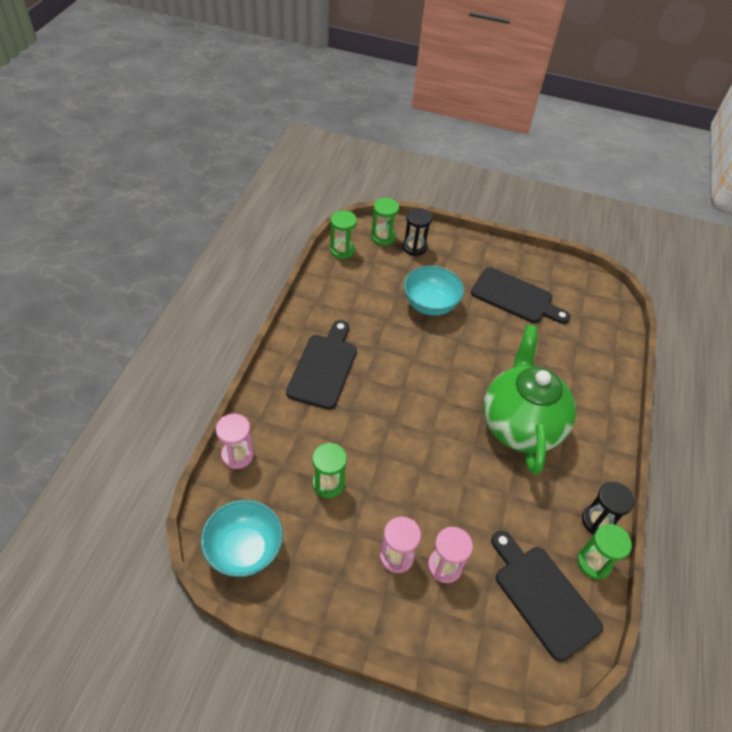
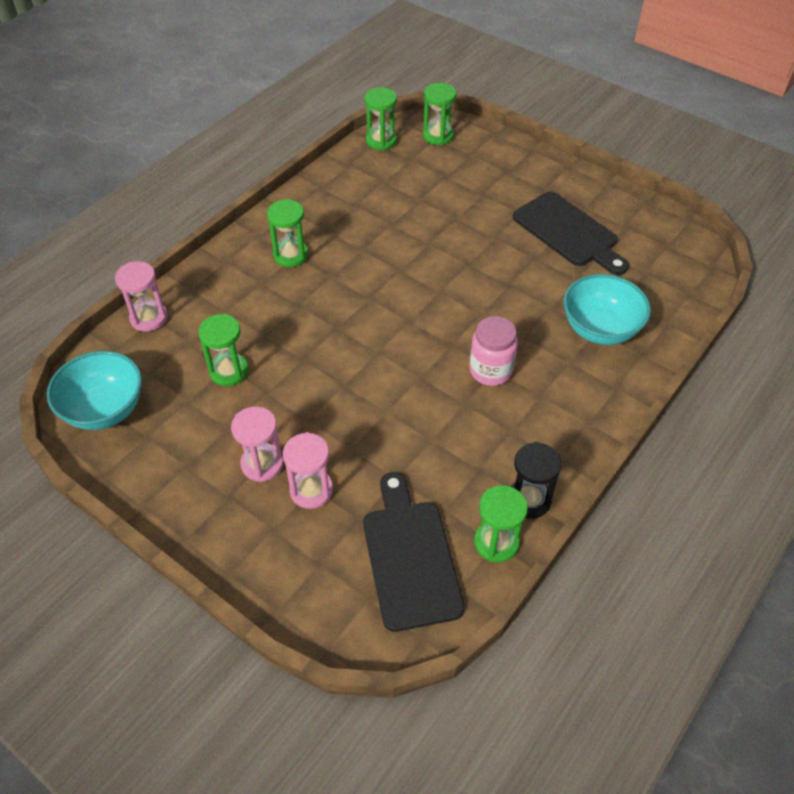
camera: 25 degrees right, 0 degrees up
(324, 367) = (291, 255): black cutting board -> green hourglass
(414, 247) = (470, 153): black hourglass -> none
(430, 304) = (454, 218): turquoise bowl -> turquoise bowl (600, 329)
(520, 425) = (490, 370): green teapot -> pink jar

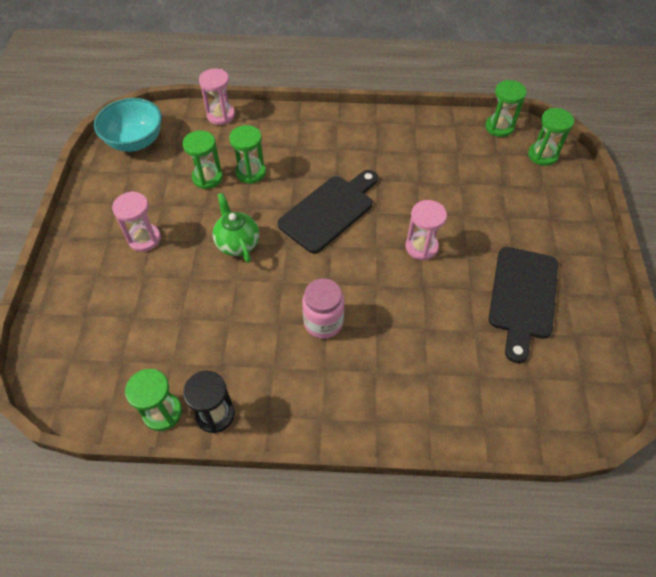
camera: 55 degrees right, 5 degrees up
(291, 255) = (334, 147): green hourglass -> green hourglass (250, 172)
(311, 490) = (140, 277): pink hourglass -> pink hourglass (421, 247)
(342, 388) = (237, 243): none -> green teapot
(410, 557) = (118, 364): black cutting board -> black cutting board (329, 211)
(600, 329) = (431, 376): turquoise bowl -> none

